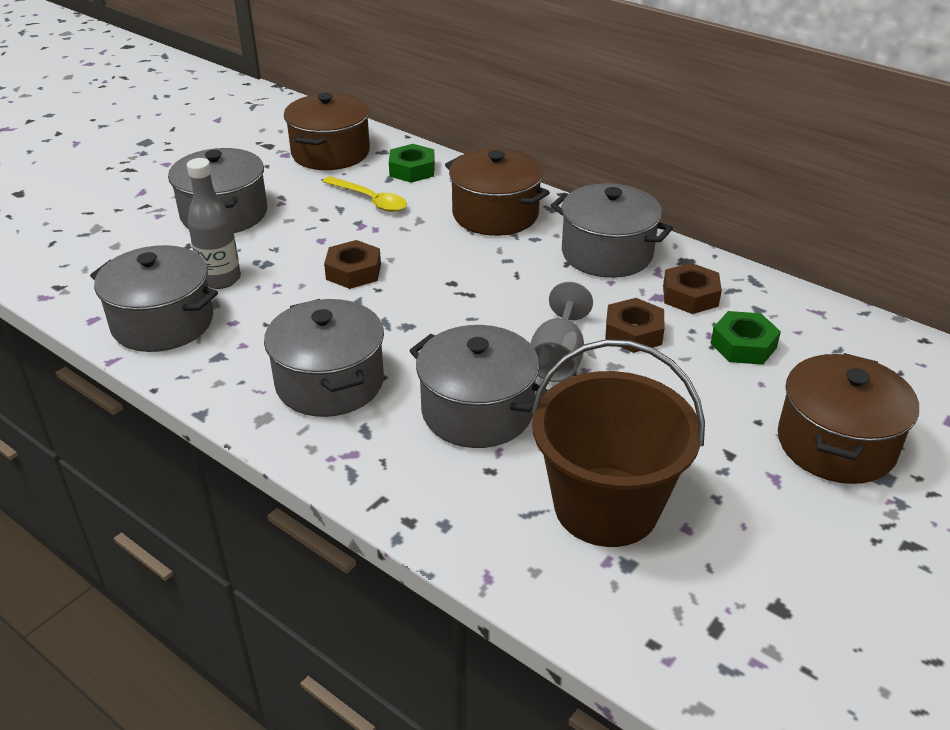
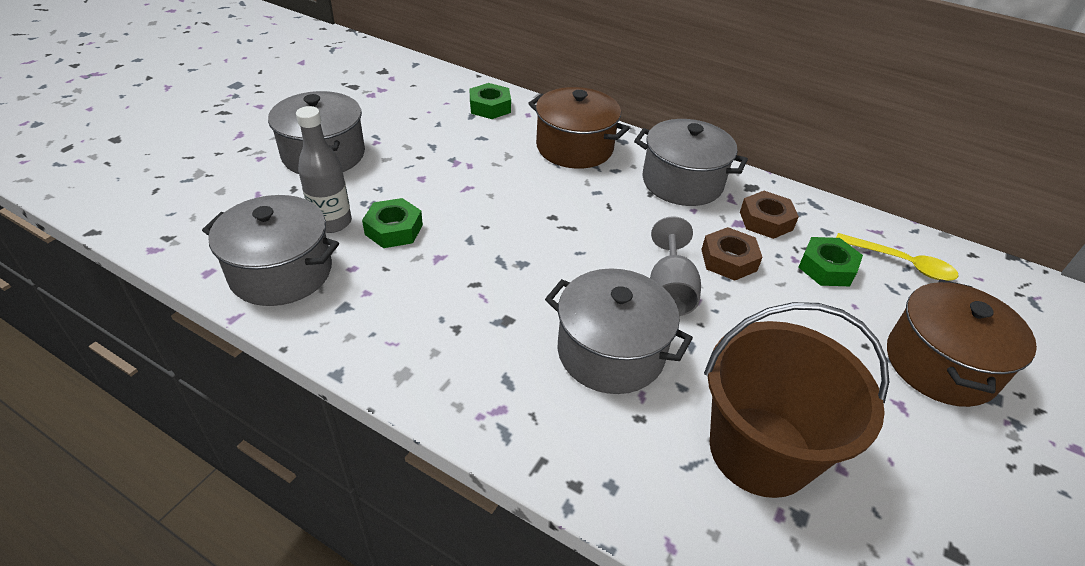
camera: 10 degrees left, 5 degrees up
(282, 288) = (394, 229): none -> green nut
(330, 153) = (412, 92): brown pot -> none
(330, 382) = (461, 329): grey pot -> none
(353, 271) = (459, 209): brown nut -> none
(370, 200) = (459, 137): yellow spoon -> yellow spoon (901, 263)

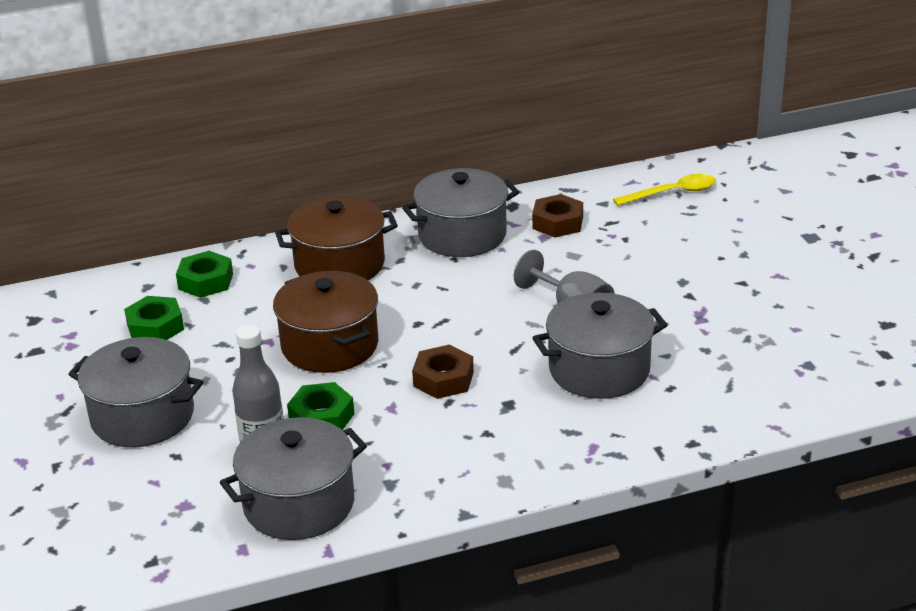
camera: 45 degrees left, 10 degrees down
(728, 260) = (576, 265): brown nut -> brown nut (443, 379)
(760, 450) = (749, 352): brown bucket -> none
(826, 268) = (637, 227): green nut -> green nut (155, 327)
(940, 364) = (768, 239): brown pot -> brown pot (330, 345)

